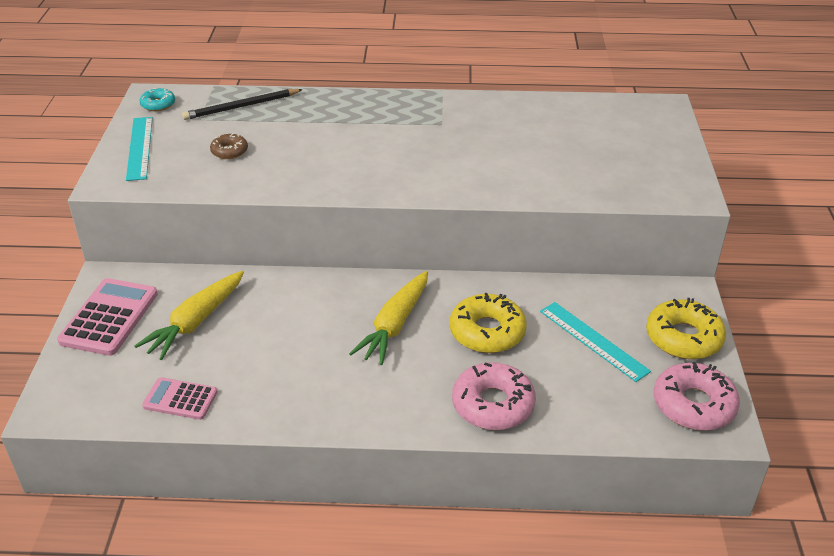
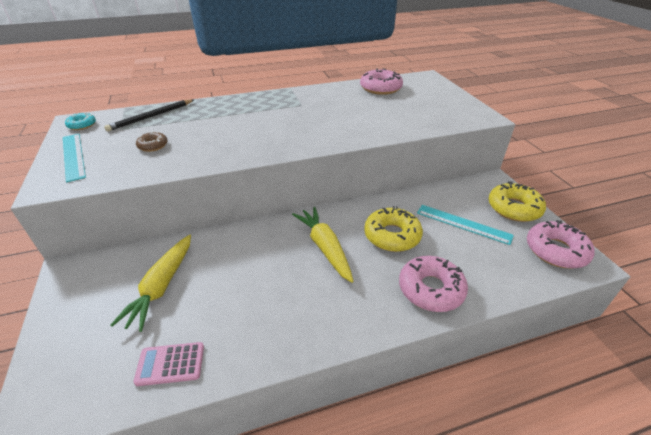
camera: 20 degrees left, 0 degrees up
(109, 317) = (78, 303): pink calculator -> none
(394, 325) = (325, 247): yellow carrot -> yellow carrot turned 150 degrees clockwise
(574, 115) = (380, 88): none -> pink donut

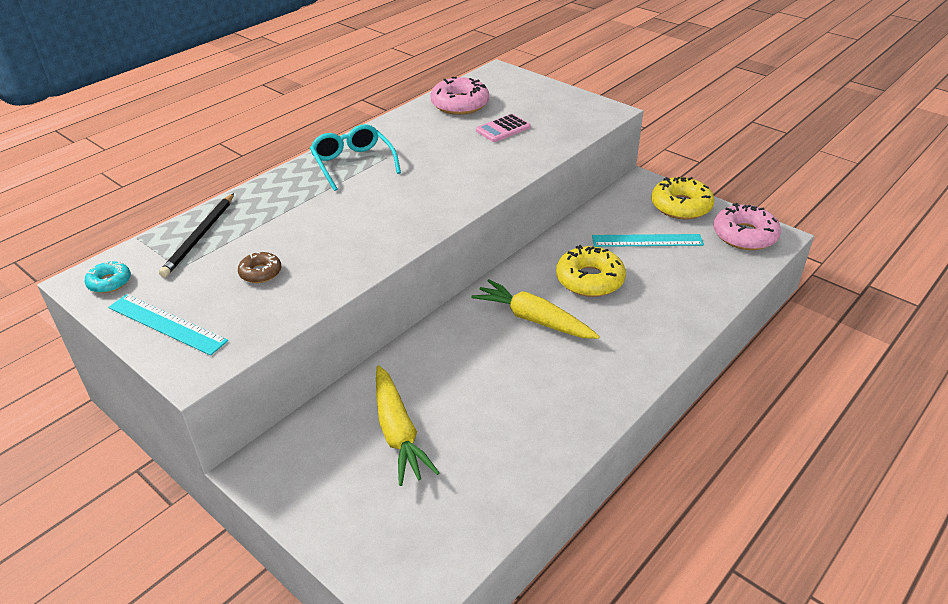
camera: 30 degrees left, 0 degrees up
(170, 364) = (492, 489): pink calculator -> pink calculator (503, 129)
(277, 103) = (353, 164): none -> turquoise glasses
(431, 289) = (667, 315): pink donut -> none

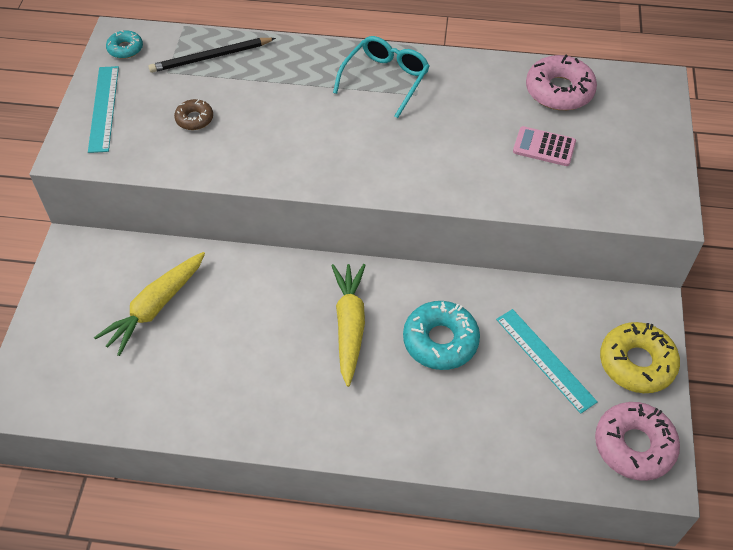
camera: 55 degrees right, 15 degrees up
(589, 279) = (440, 341): yellow donut -> turquoise donut

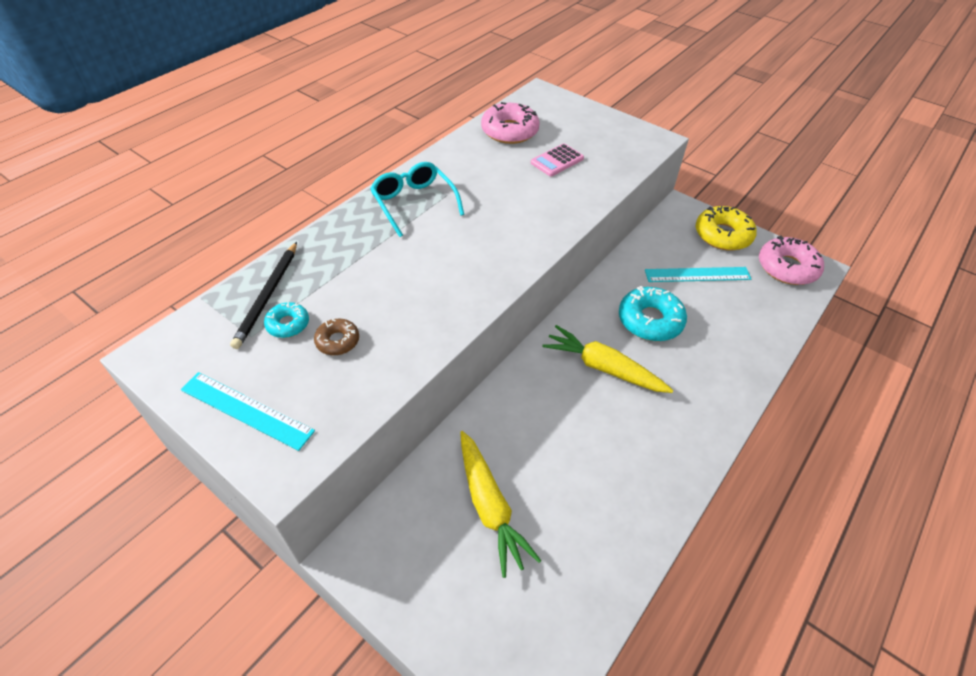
camera: 60 degrees left, 5 degrees down
(125, 49) = (178, 356): turquoise donut -> turquoise donut (288, 324)

